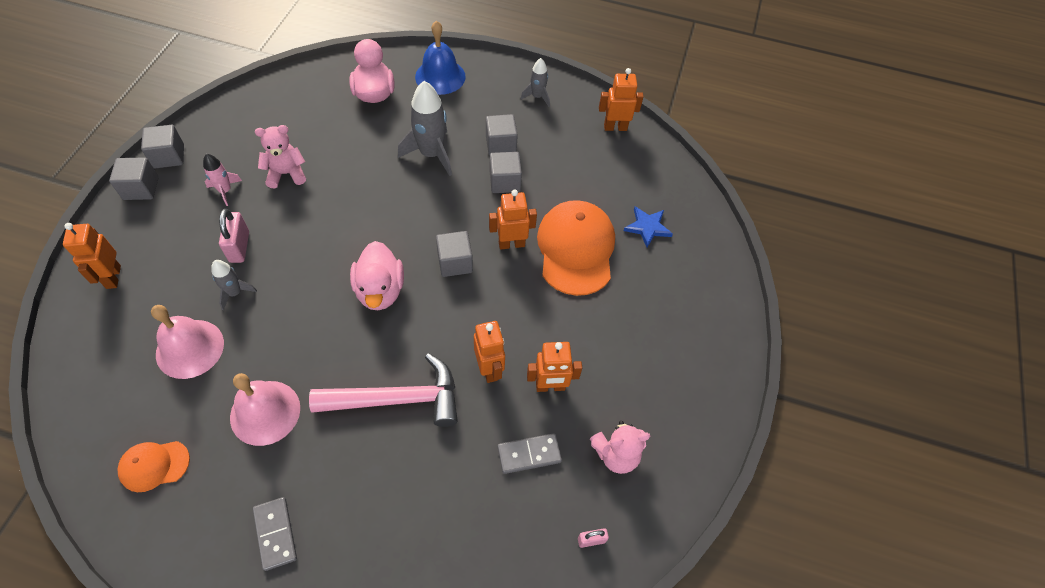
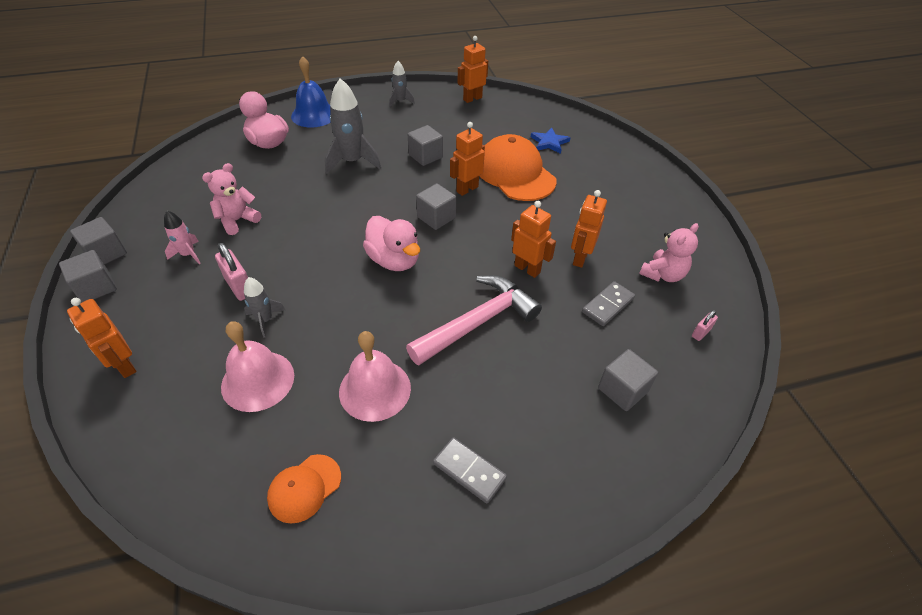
camera: 30 degrees left, 10 degrees down
(501, 144) = (401, 137): grey cube -> grey cube (622, 390)
(550, 386) = (580, 258): orange robot -> orange robot turned 150 degrees clockwise

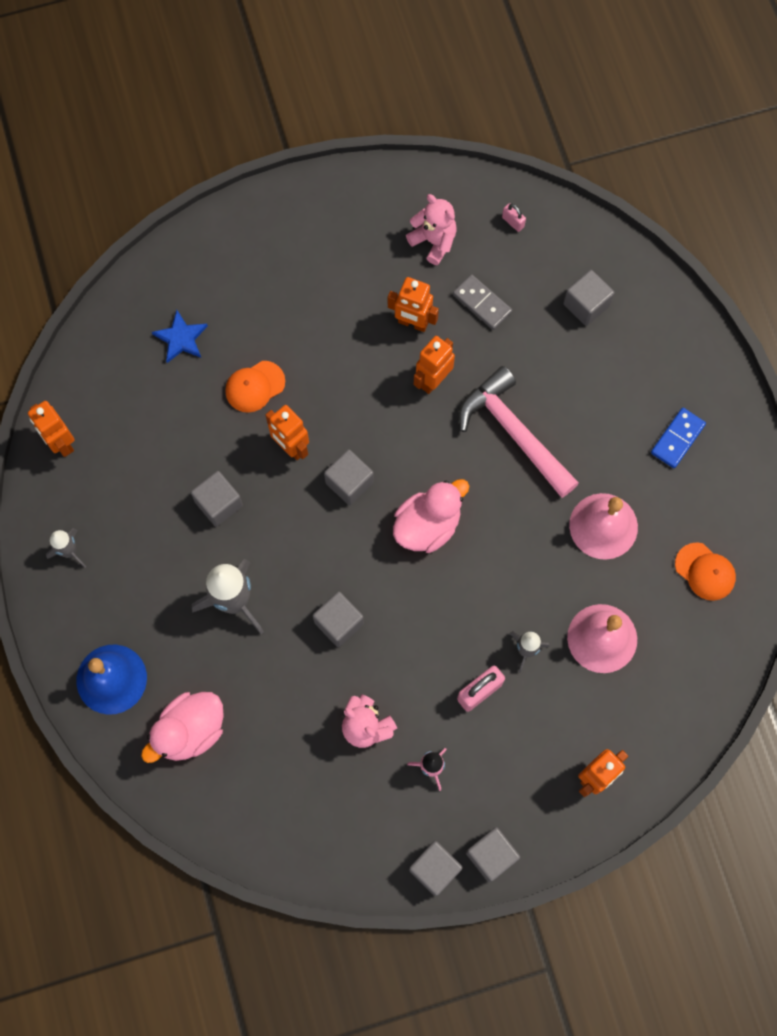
camera: 90 degrees left, 25 degrees up
(323, 209) = (339, 623): none -> grey cube
(469, 471) = (677, 439): grey domino -> blue domino
(515, 173) = (255, 386): orange cap -> orange cap, size x0.51

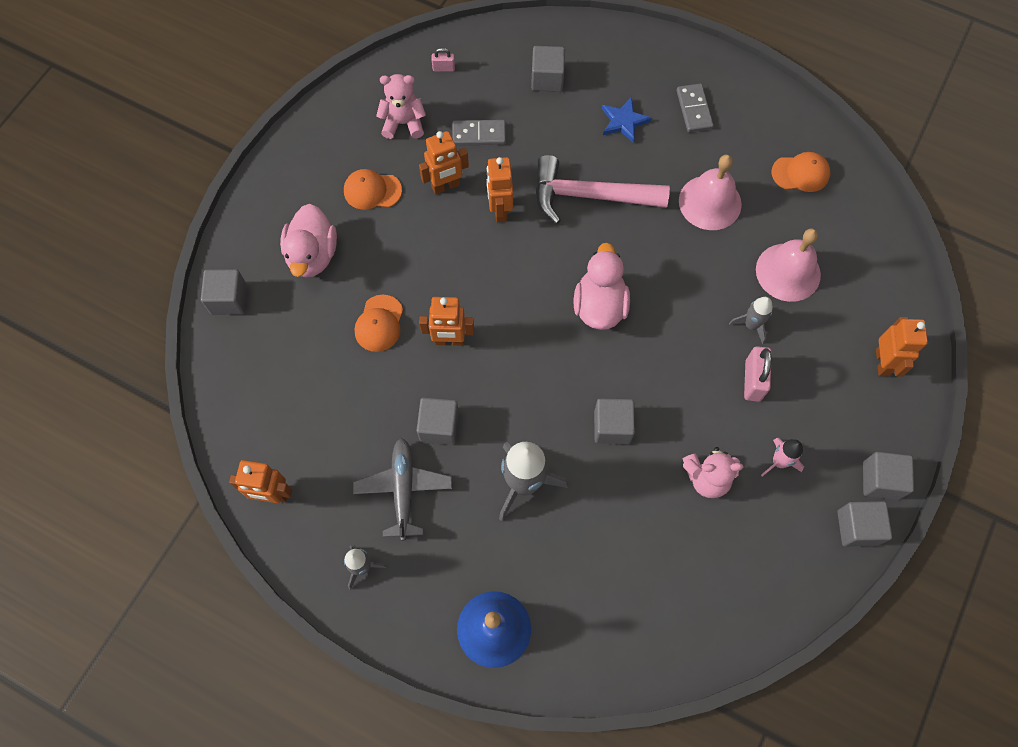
camera: 45 degrees left, 5 degrees down
(149, 524) = (403, 489): none -> grey plane
(181, 338) = (289, 339): blue star -> blue star (624, 121)
(190, 731) = (592, 606): pink duck -> pink duck (312, 255)
(349, 482) = (516, 327): grey cube -> grey cube (229, 299)
(354, 276) = (372, 191): none -> orange cap
(677, 439) = (694, 109): blue domino -> grey domino

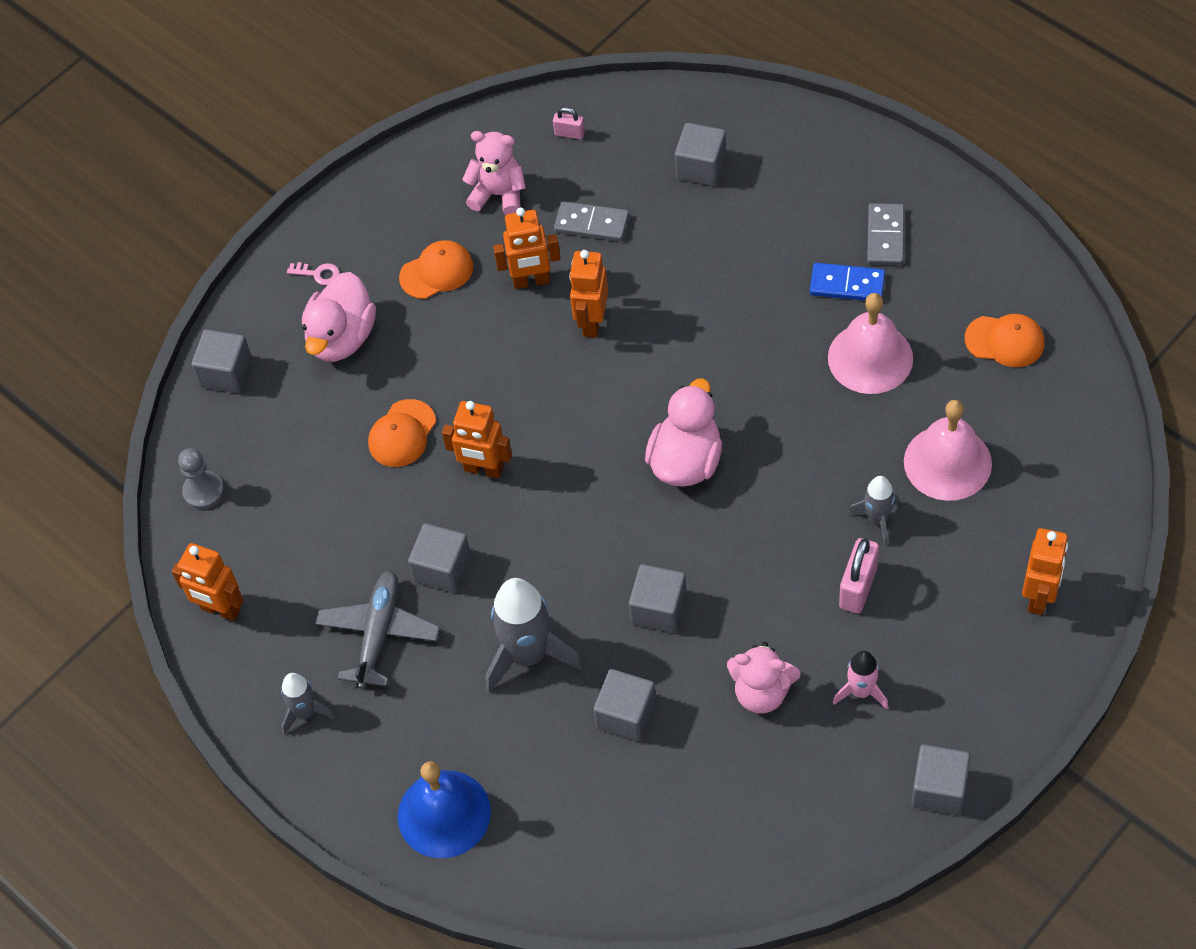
camera: 20 degrees right, 10 degrees down
(234, 399) = (203, 491): none -> grey pawn
(281, 207) = (318, 274): none -> pink key
(372, 191) = (436, 272): orange cap -> orange cap turned 135 degrees clockwise
(590, 196) = (714, 323): pink hammer -> none
(624, 121) = (786, 237): blue star -> none
(677, 150) = (847, 284): none -> blue domino
(880, 480) = (988, 739): grey cube -> grey cube (626, 715)

